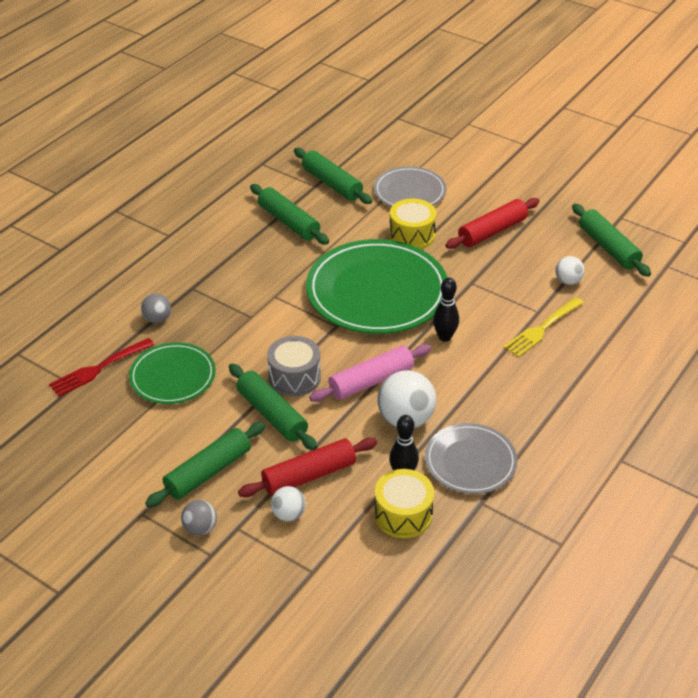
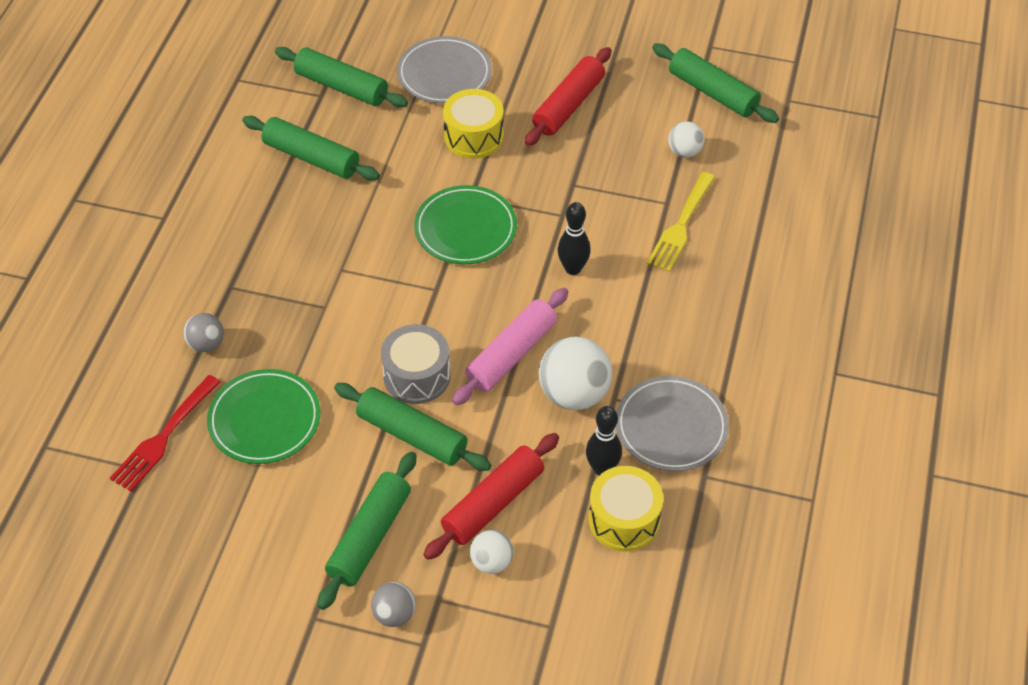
camera: 20 degrees left, 10 degrees up
(377, 292) = (465, 228): green plate -> green plate, size x0.56

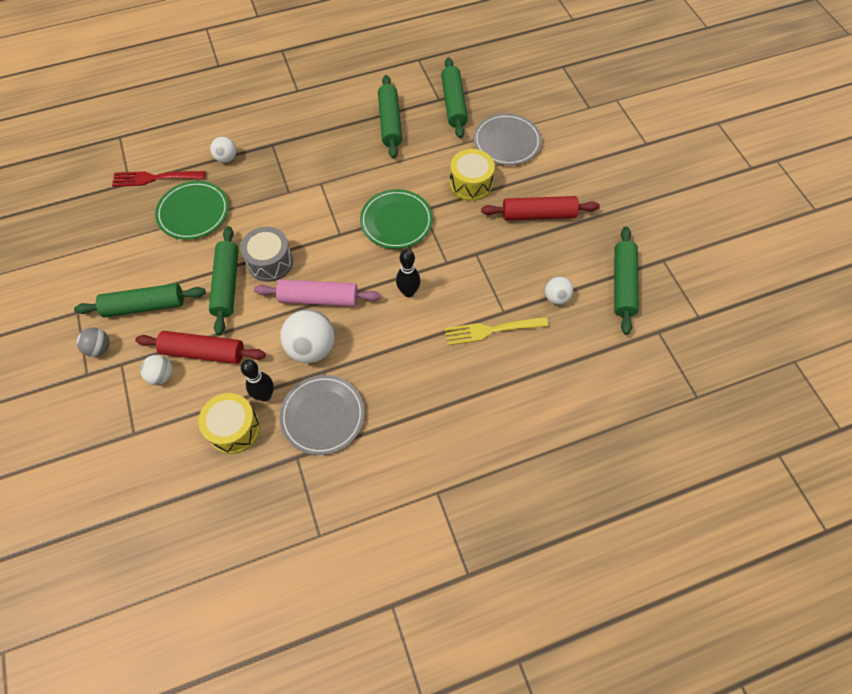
camera: 55 degrees right, 10 degrees up
(206, 344) = (226, 158): grey ball -> white ball

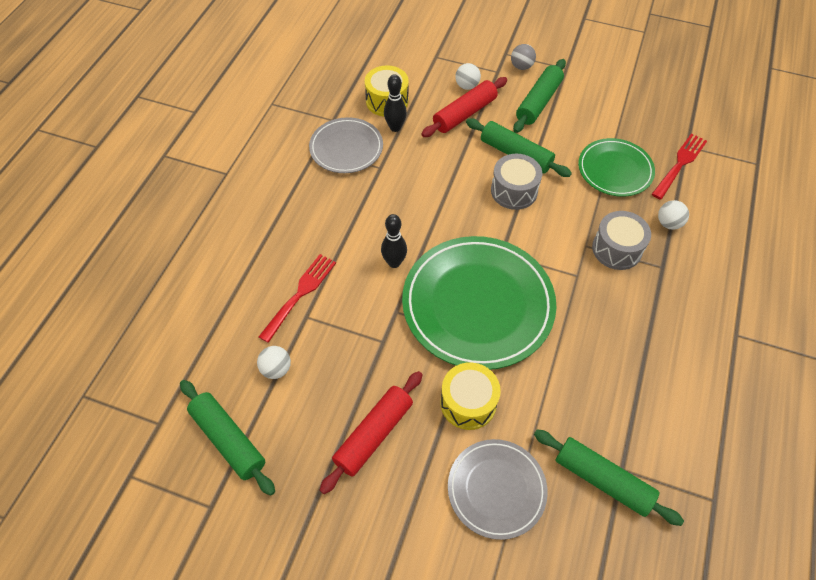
camera: 130 degrees right, 5 degrees down
(277, 174) = (617, 249): none -> grey drum
(312, 348) = (406, 172): white ball -> none
(319, 298) = (447, 201): pink rolling pin -> none
(390, 122) = (619, 390): green rolling pin -> none
(396, 221) = (478, 304): green plate -> green plate, size x1.78
(492, 330) = (300, 295): yellow fork -> red fork

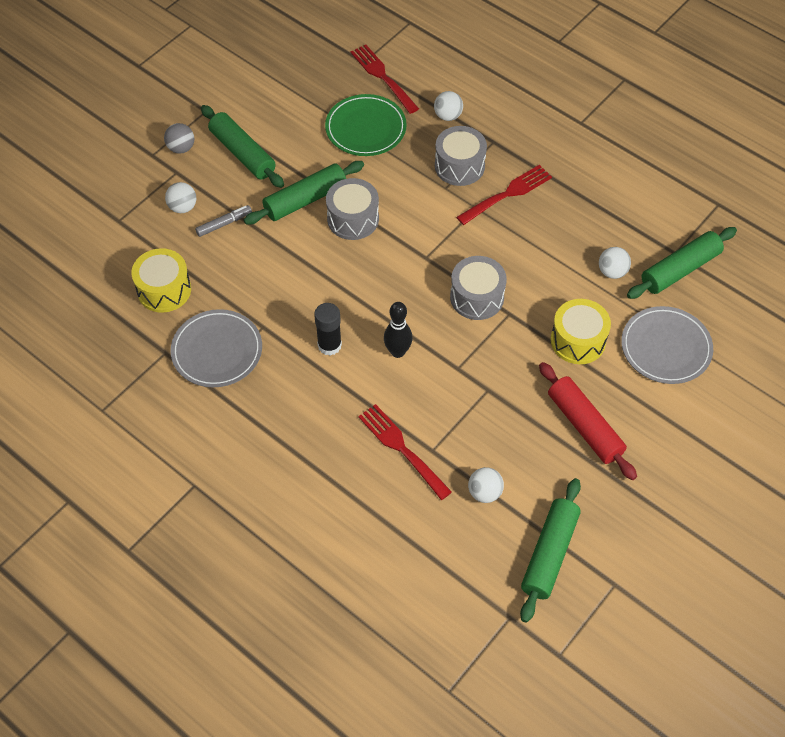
camera: 70 degrees left, 0 degrees up
(229, 439) = (549, 553): green rolling pin -> green rolling pin turned 45 degrees counterclockwise
(381, 214) = (329, 345): none -> black glue stick
(395, 127) = (210, 294): black bowling pin -> none
(464, 114) = (224, 224): red rolling pin -> grey marker
(478, 304) = (477, 297): green plate -> grey drum
(565, 413) = (612, 272): none -> white ball
(606, 295) = (507, 194): none -> red fork

